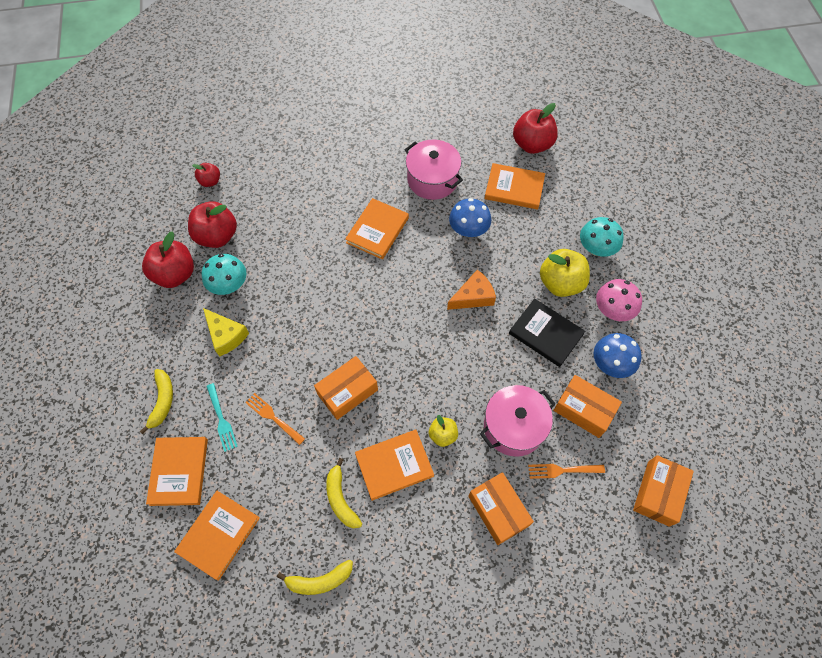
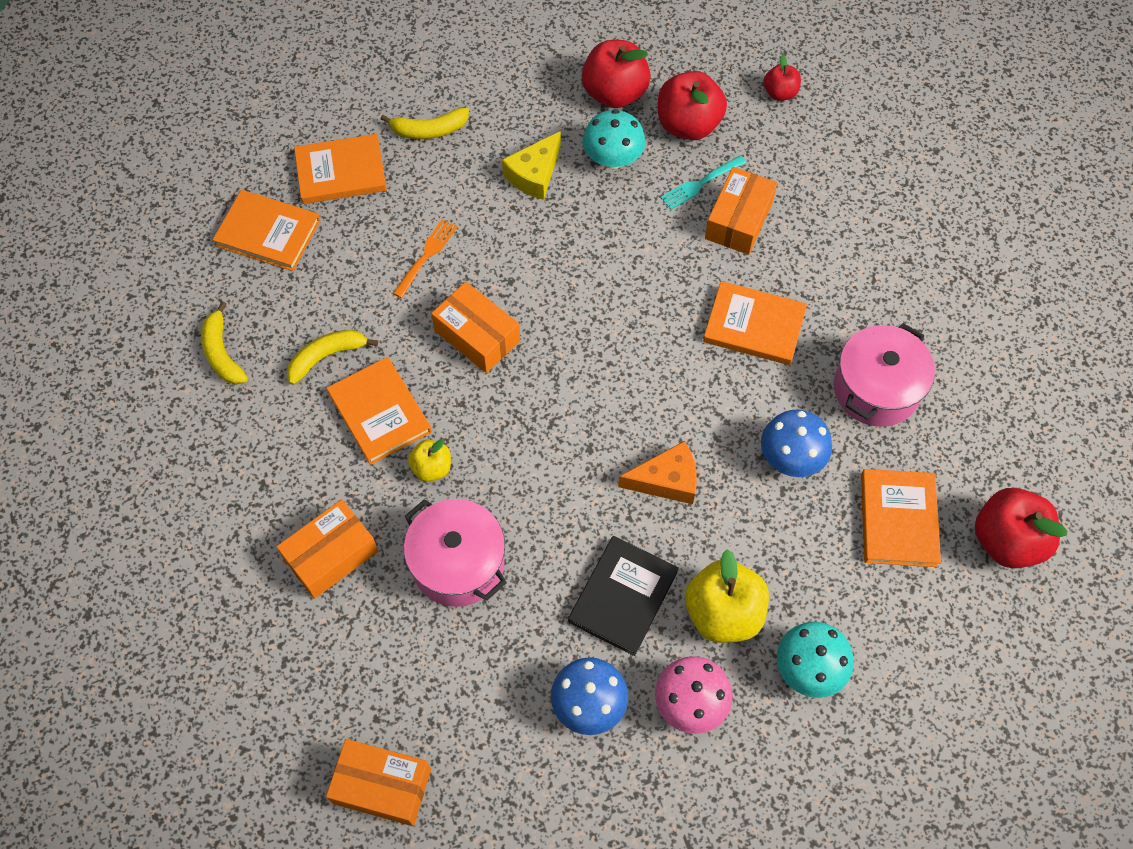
camera: 80 degrees right, 0 degrees up
(221, 419) = (414, 199): turquoise fork -> turquoise fork (700, 184)
(473, 297) = (666, 480): orange cheese -> orange cheese turned 60 degrees counterclockwise
(562, 470) = (400, 639): orange fork -> none
(583, 410) = (501, 664): orange box -> orange box (738, 220)

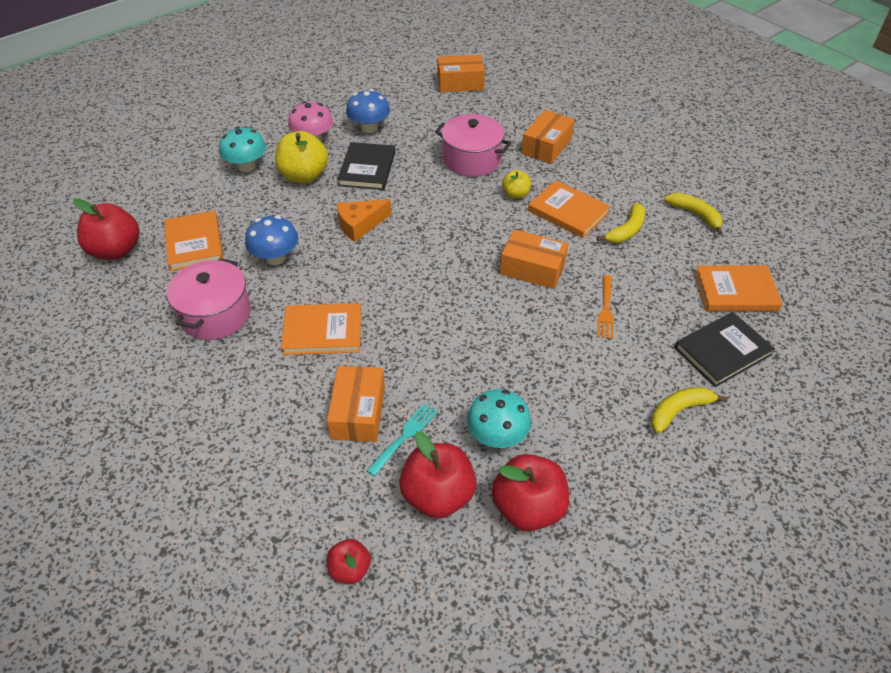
camera: 160 degrees right, 15 degrees down
(341, 172) = (722, 351): orange book -> black book
(534, 174) = (560, 399): yellow cheese -> none

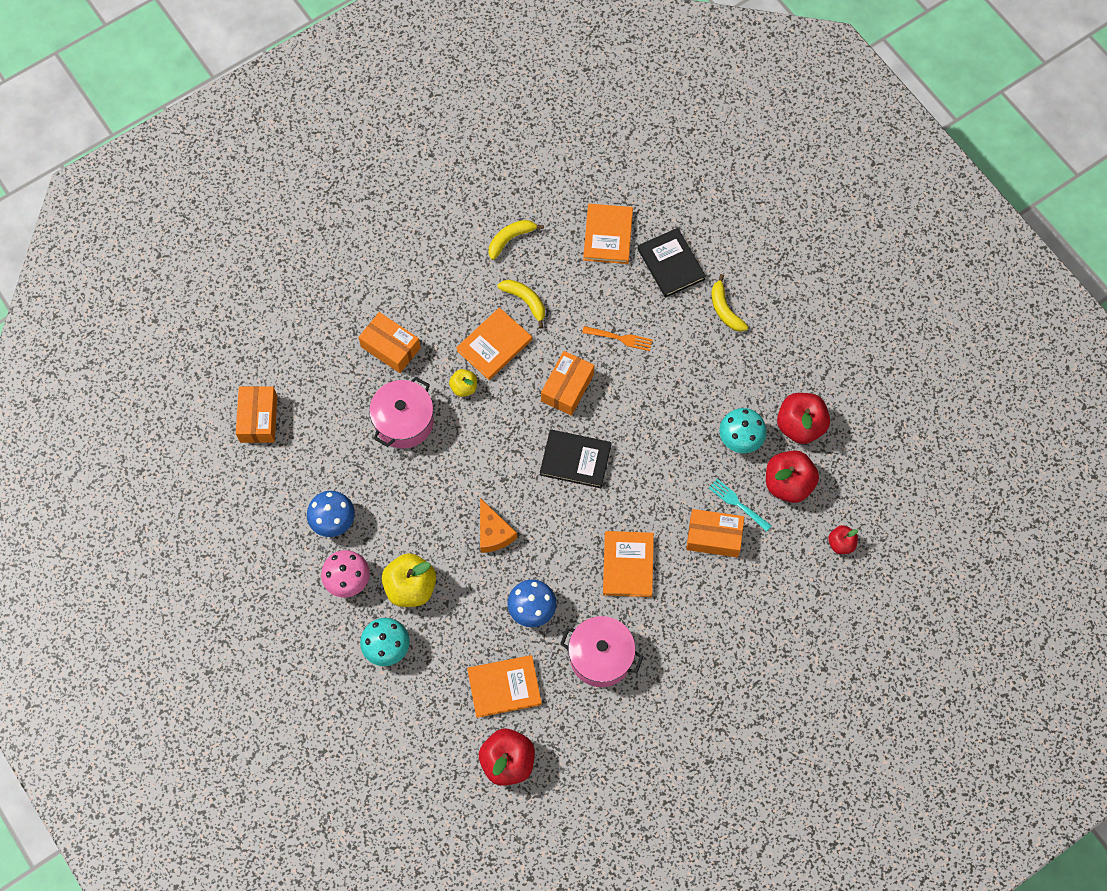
camera: 85 degrees left, 20 degrees up
(367, 169) = (406, 524): black book -> black book (575, 460)

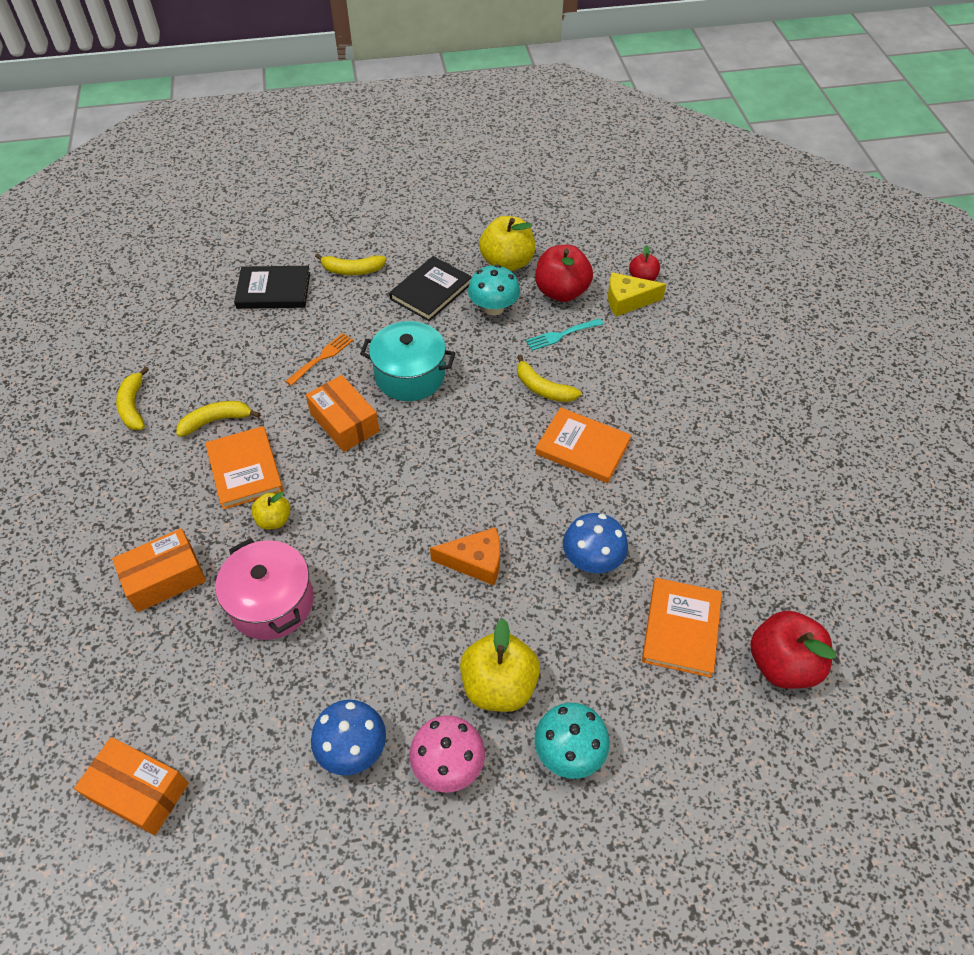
camera: 65 degrees left, 15 degrees down
(575, 460) = (433, 447): black book -> black book (431, 291)
(601, 656) = (681, 514): pink pot -> none
(608, 235) = (202, 325): orange book -> none
(635, 410) = (410, 376): none -> turquoise pot
(672, 513) = (543, 388): none -> yellow banana
(714, 537) = (587, 366): orange box -> none
(800, 425) = (507, 263): red apple -> yellow apple
(806, 541) = (627, 301): none -> yellow cheese

